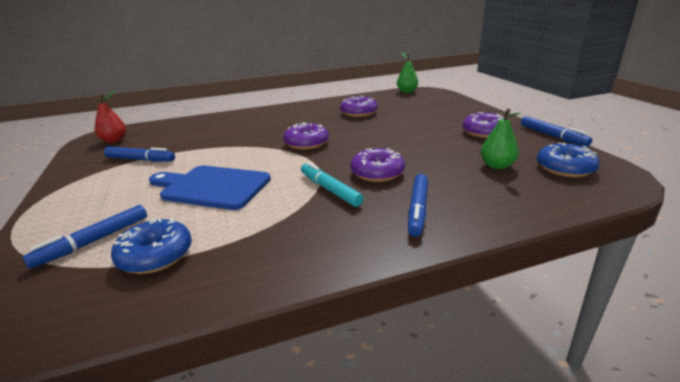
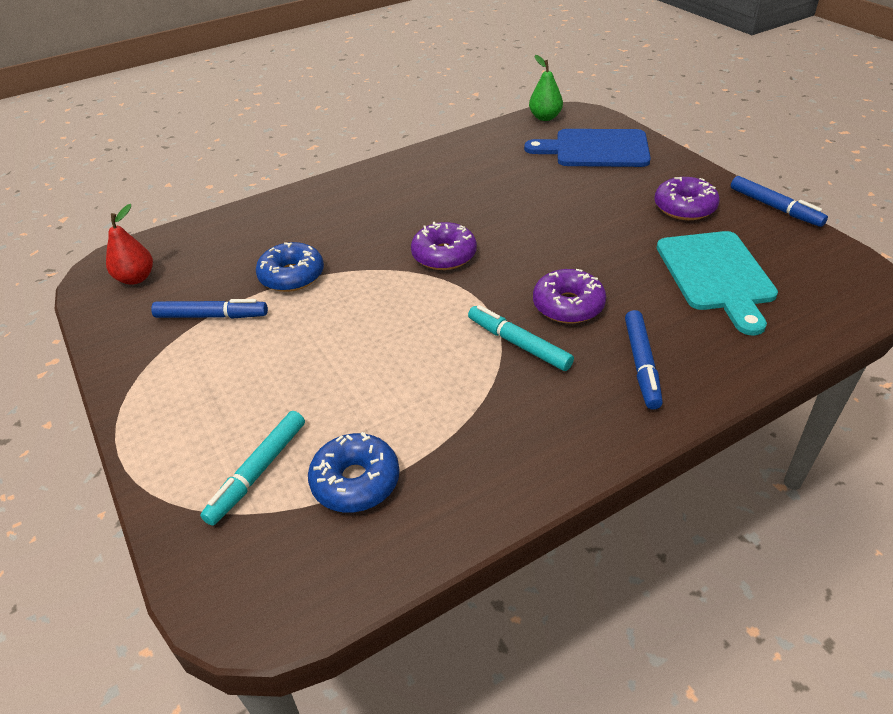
camera: 10 degrees left, 15 degrees up
(93, 241) = (258, 472): blue marker -> turquoise marker
(212, 187) = (356, 358): blue cutting board -> blue cutting board (595, 149)
(358, 113) = (491, 177): purple donut -> none
(497, 166) = (716, 275): green pear -> turquoise cutting board
(565, 168) = (799, 271): blue donut -> blue donut (292, 276)

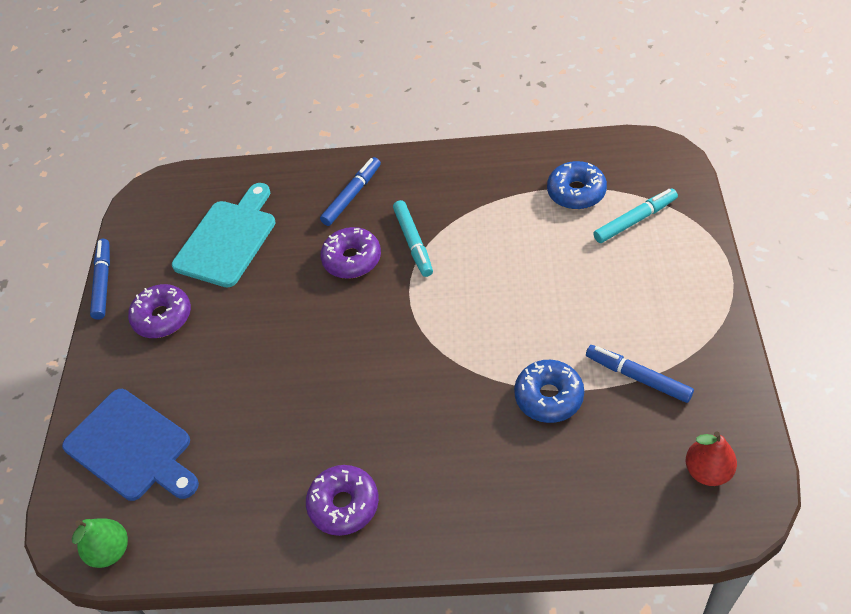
camera: 145 degrees left, 10 degrees up
(444, 255) = (401, 357): purple donut -> purple donut (344, 504)

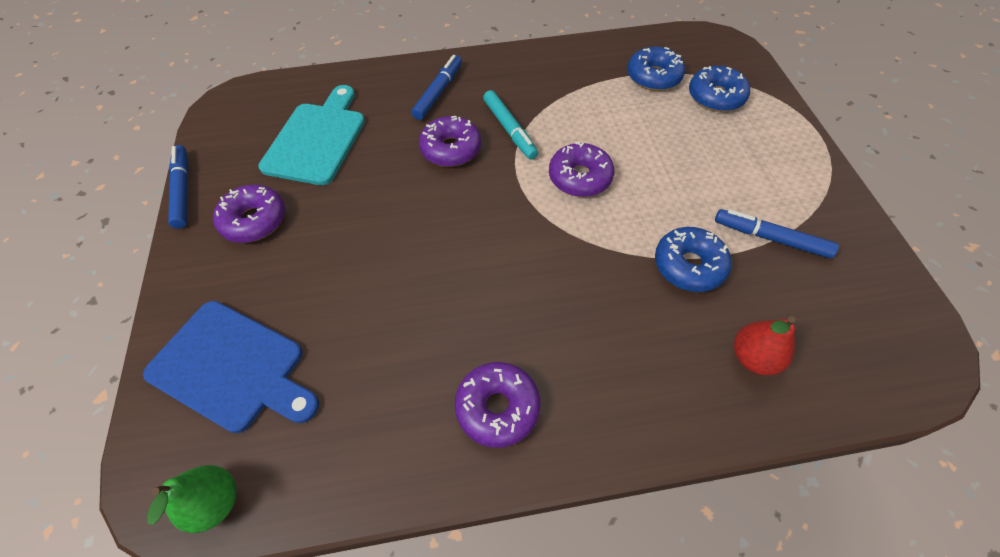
camera: 15 degrees left, 5 degrees up
(469, 299) = (580, 177): none -> purple donut
(635, 220) = (715, 97): turquoise marker -> blue donut
(707, 471) = (875, 326): red pear -> red pear (753, 357)

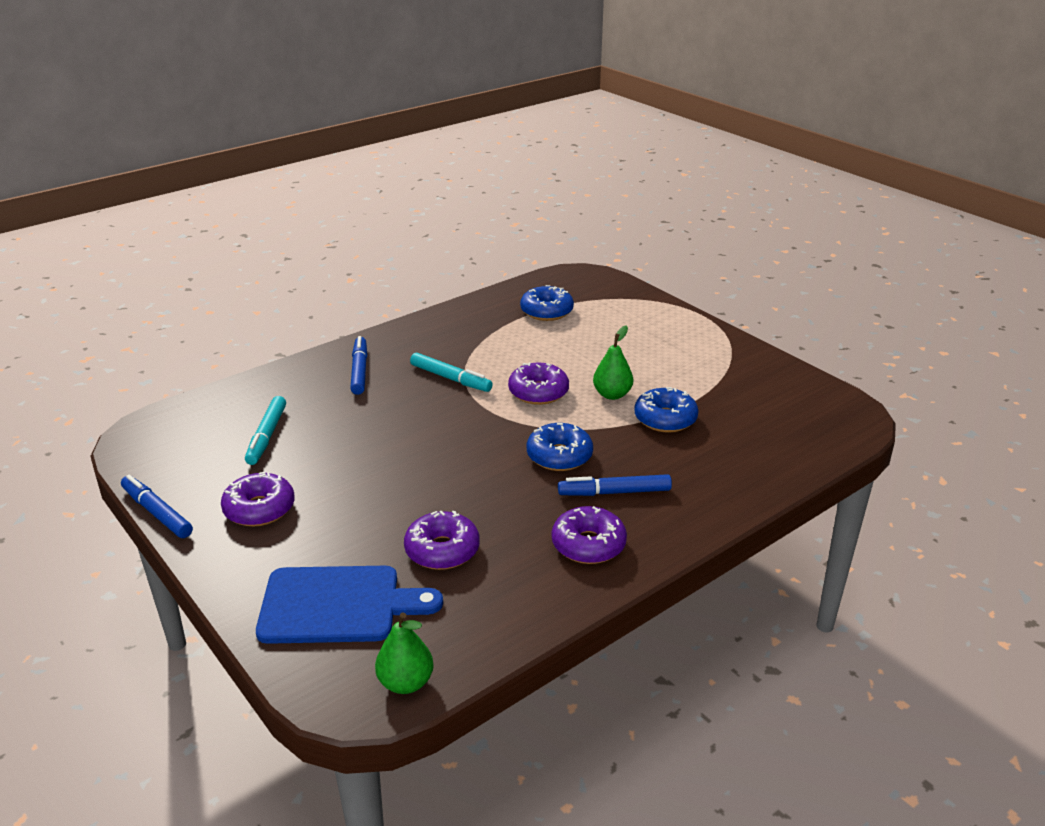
camera: 30 degrees left, 25 degrees down
(317, 139) = (267, 436): turquoise cutting board -> turquoise marker
(451, 149) = (408, 406): purple donut -> purple donut (442, 550)
(652, 209) = (612, 394): none -> green pear
(715, 97) = (607, 312): blue donut -> blue donut (559, 456)
(753, 357) = (747, 454): red pear -> none
(770, 238) = (711, 385): blue marker -> blue marker (614, 492)

